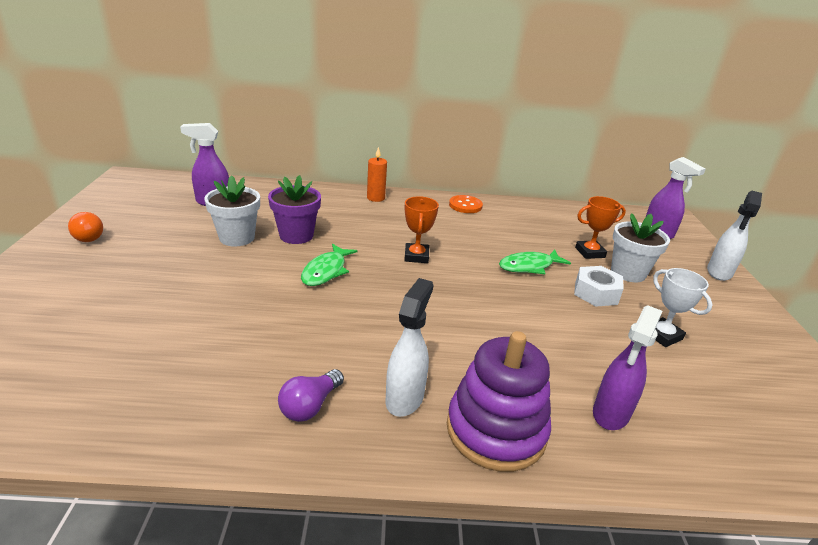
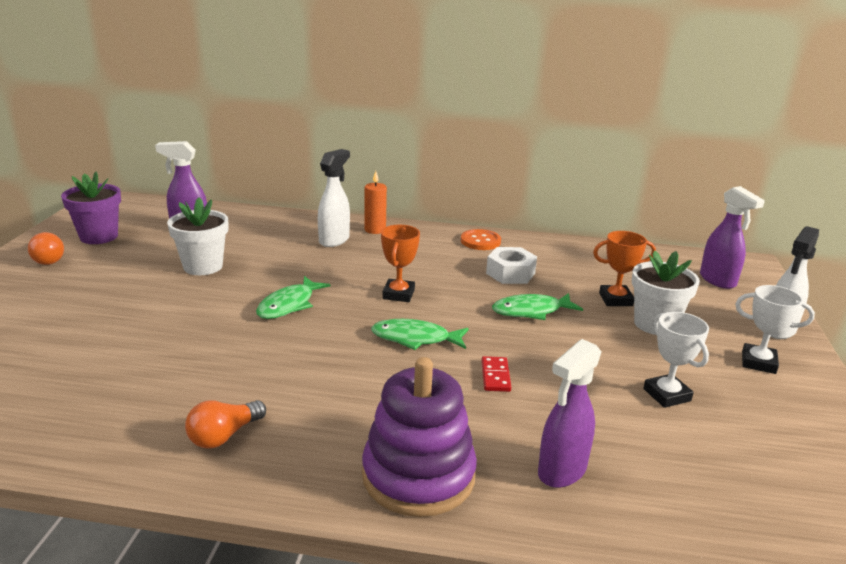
camera: 10 degrees right, 5 degrees down
(296, 235) = (269, 267): purple flower pot -> purple flower pot (99, 237)
(310, 406) = (224, 436): purple light bulb -> orange light bulb
(405, 398) = (329, 437): white spray bottle -> white spray bottle (334, 240)
(445, 297) = (415, 339): none -> green fish
(523, 328) = (495, 376): none -> red domino
(596, 293) = (602, 344): white nut -> white nut (510, 273)
(716, 302) = (758, 362): none -> white trophy

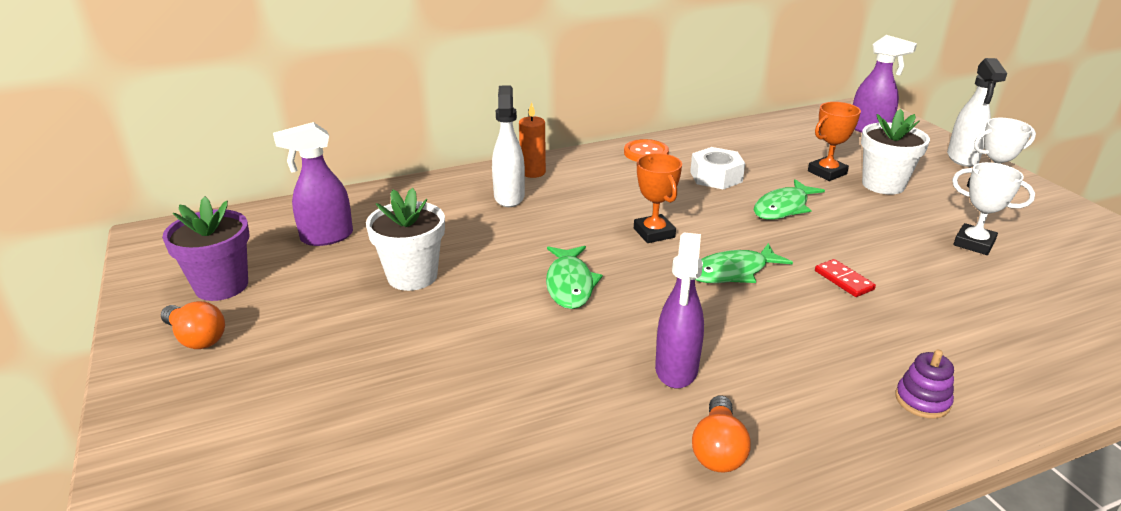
camera: 30 degrees left, 5 degrees up
(418, 476) = (922, 400): purple stacking toy -> purple stacking toy, size x0.43
(561, 471) = (1003, 342): purple spray bottle -> purple spray bottle (676, 370)

